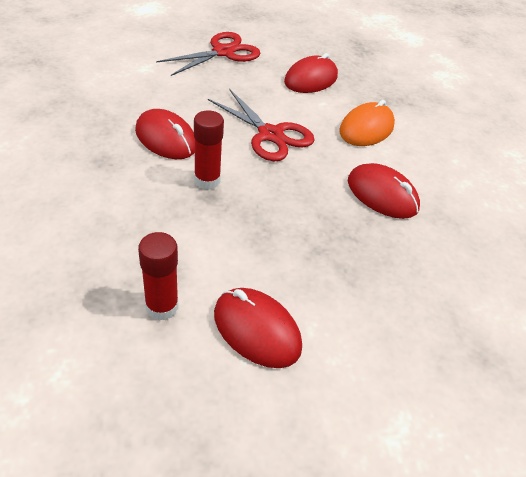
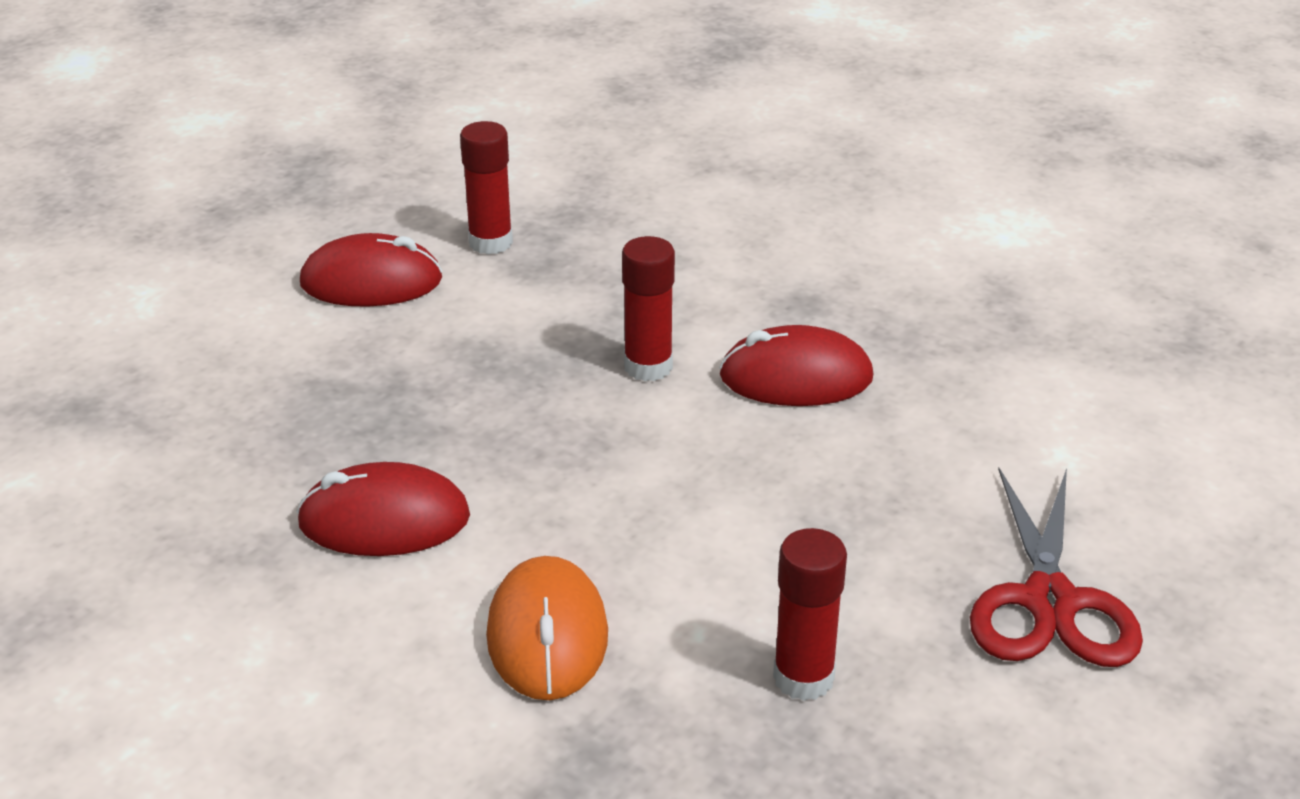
camera: 140 degrees right, 10 degrees down
(270, 135) = (679, 492): red scissors -> none
(311, 79) = (803, 678): red mouse -> red glue stick

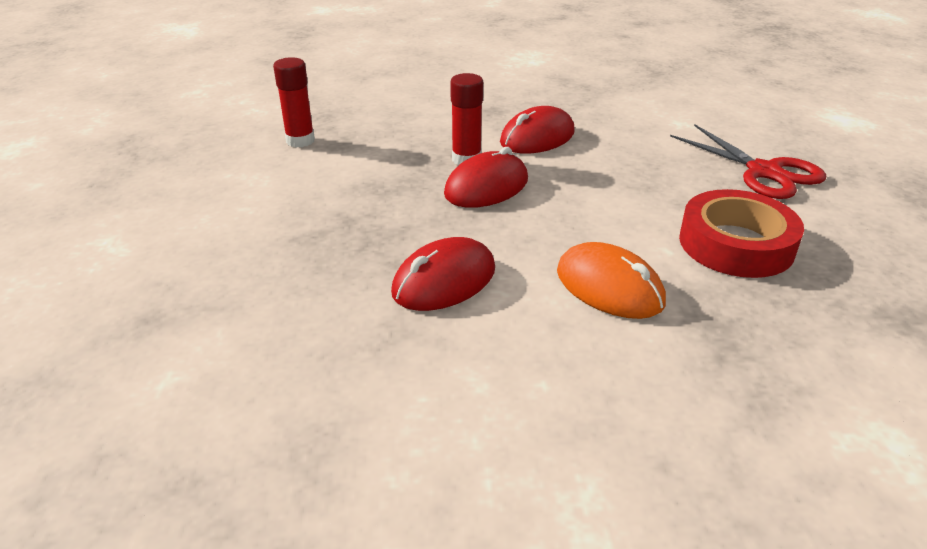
camera: 40 degrees left, 0 degrees up
(371, 281) = (257, 181): red mouse -> red mouse (486, 187)
(803, 678) = (736, 244): red glue stick -> red tape

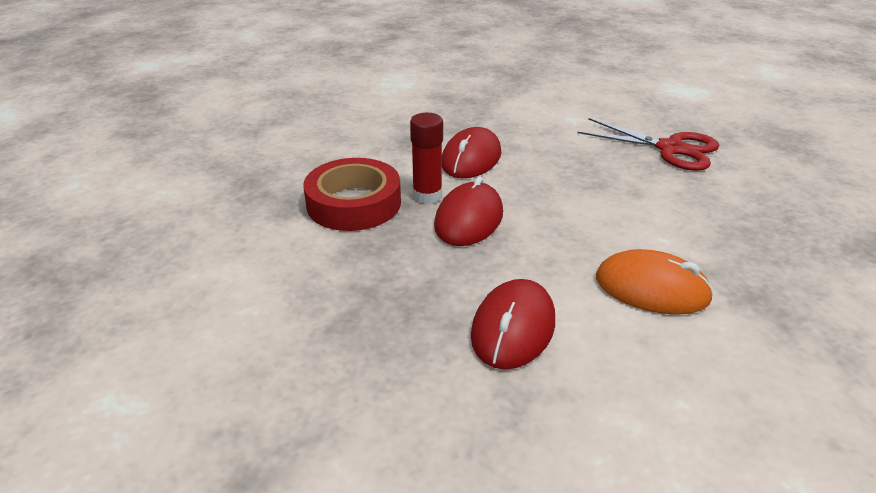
camera: 25 degrees left, 0 degrees up
(300, 141) = (244, 216): red glue stick -> none
(736, 244) = (706, 219): red tape -> red tape (354, 203)

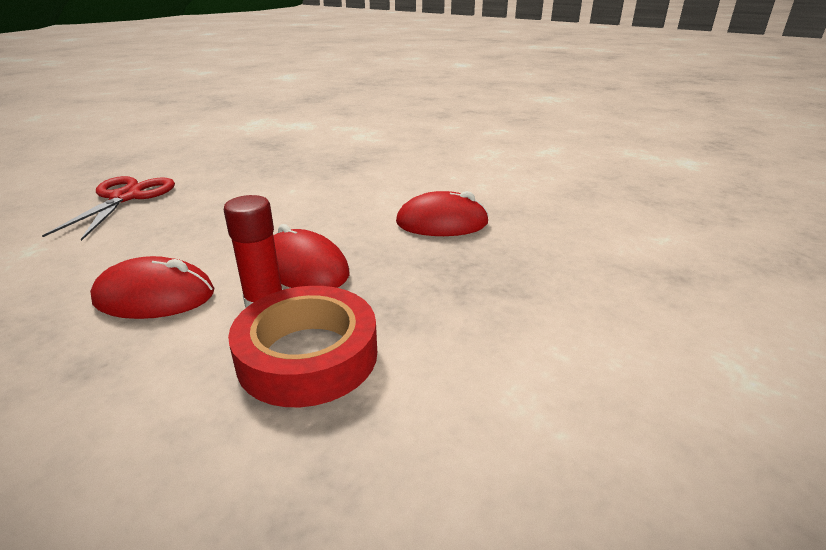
camera: 115 degrees left, 5 degrees down
(469, 219) = (305, 268): red mouse -> red mouse turned 45 degrees clockwise
(651, 288) = (358, 189): orange mouse -> none

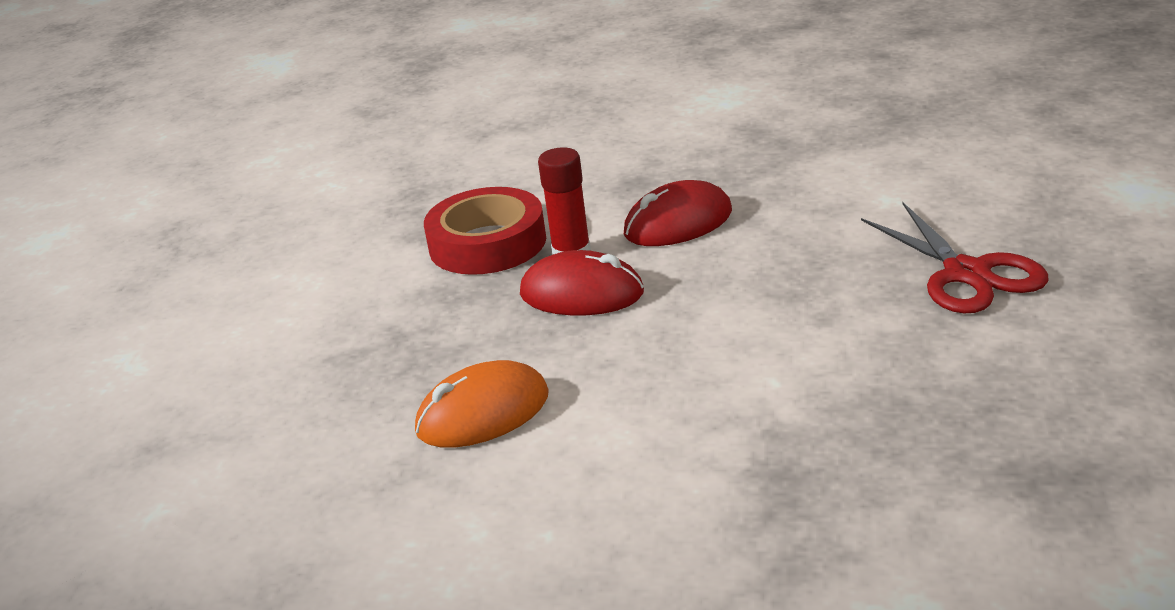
camera: 155 degrees right, 0 degrees up
(442, 223) = (483, 413): red mouse -> orange mouse

